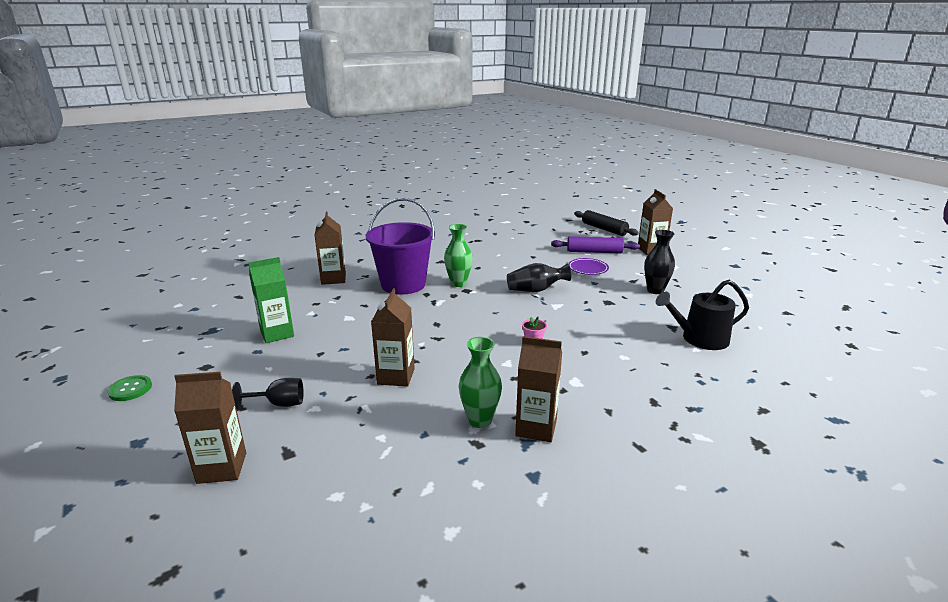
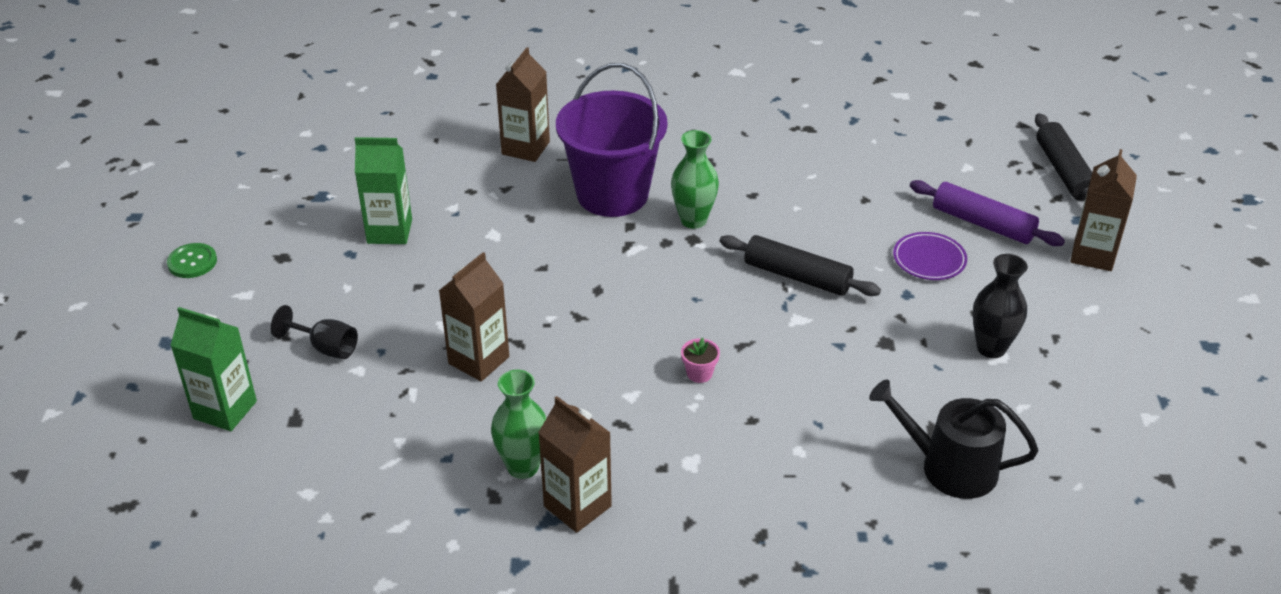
camera: 30 degrees right, 15 degrees up
(222, 468) = (225, 410): brown carton -> green carton
(536, 290) = (797, 276): black vase -> black rolling pin

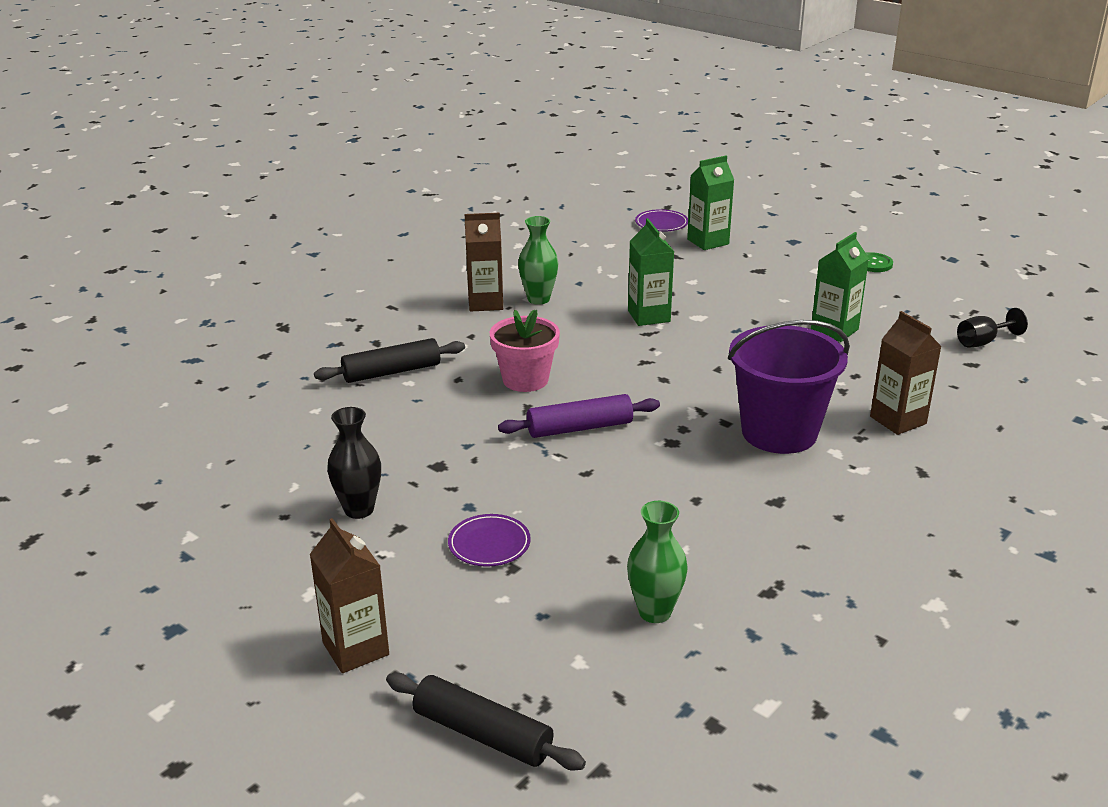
camera: 130 degrees right, 10 degrees down
(192, 481) = (661, 224): none -> purple plate
(326, 348) = (727, 278): black goblet -> black goblet (982, 342)
(479, 360) = (649, 316): brown carton -> green carton
(693, 220) = (696, 453): green vase -> green vase (655, 612)
(699, 373) = (525, 380): pink flower pot -> pink flower pot, size x2.11
(797, 276) = (562, 466): black rolling pin -> black rolling pin (391, 372)
(949, 467) = (307, 426): black watering can -> none
(983, 224) = (488, 609): purple rolling pin -> purple rolling pin (579, 428)

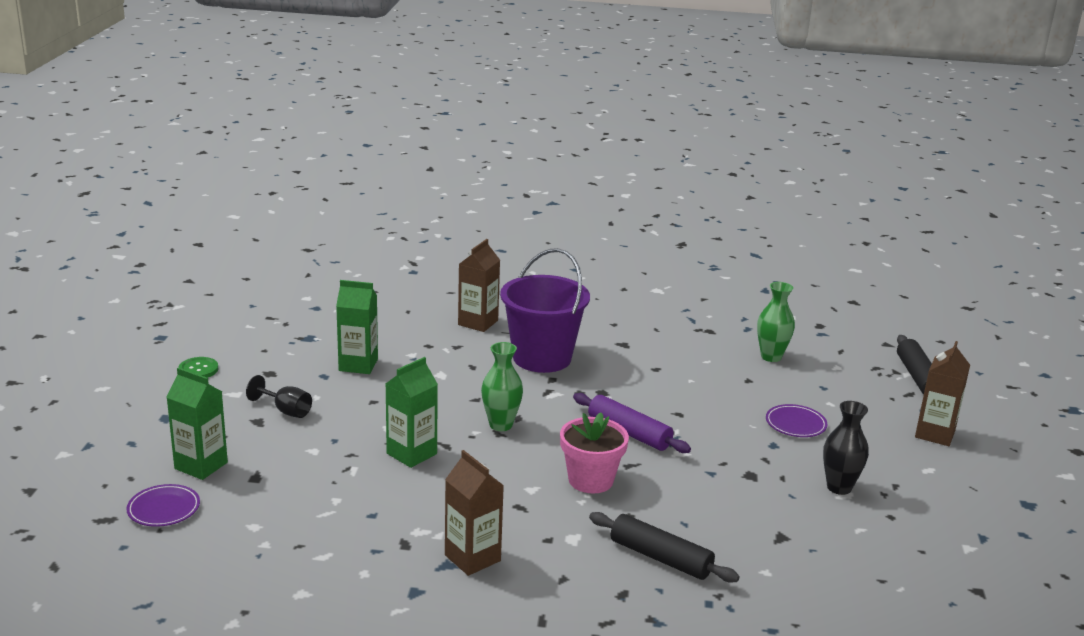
camera: 125 degrees left, 5 degrees down
(538, 299) = (433, 527): green vase -> green vase (501, 425)
(982, 342) = (325, 309): black goblet -> black goblet (286, 411)

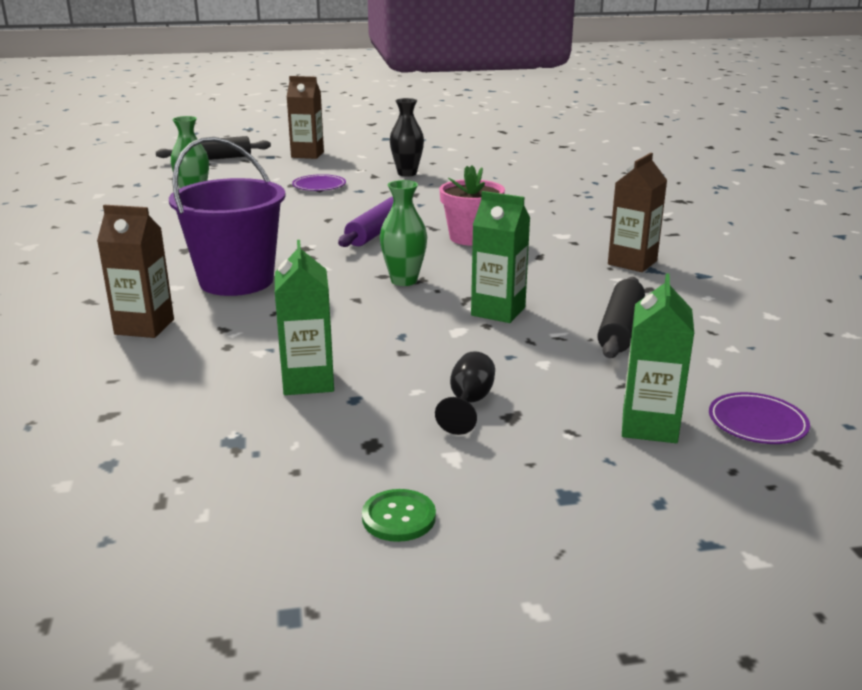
camera: 105 degrees left, 0 degrees up
(660, 558) = (554, 210): black rolling pin -> black rolling pin (620, 329)

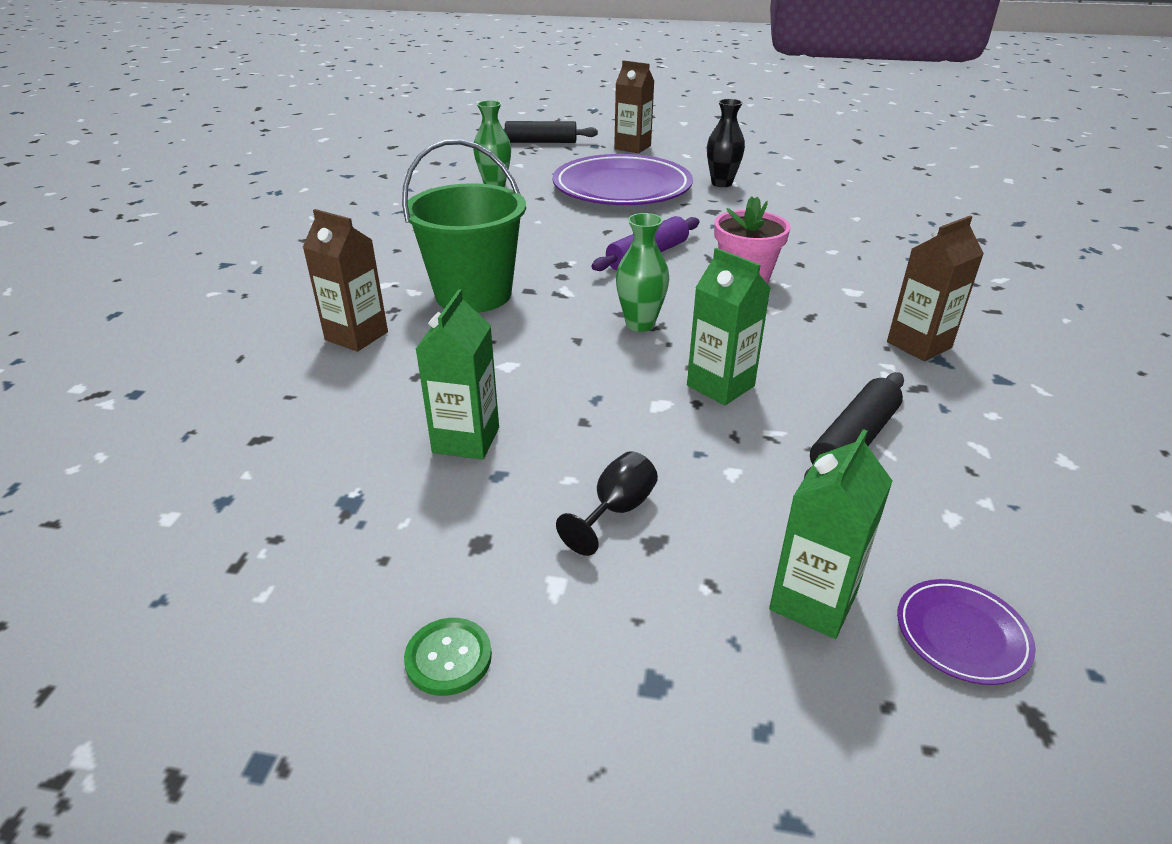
camera: 20 degrees right, 10 degrees up
(236, 281) = (473, 294): purple bucket -> green bucket
(319, 186) = (622, 188): purple plate -> purple plate, size x2.47

